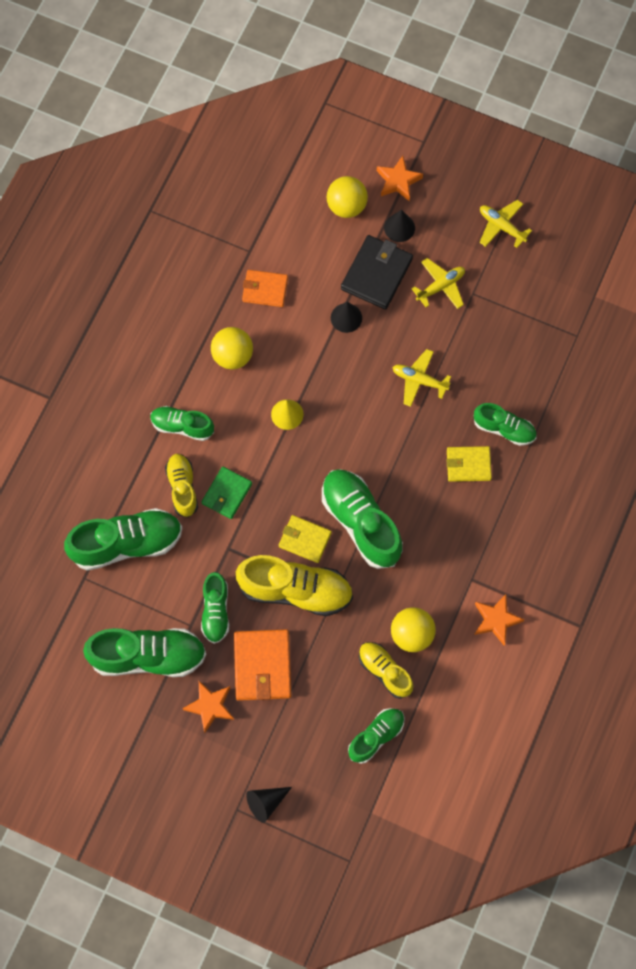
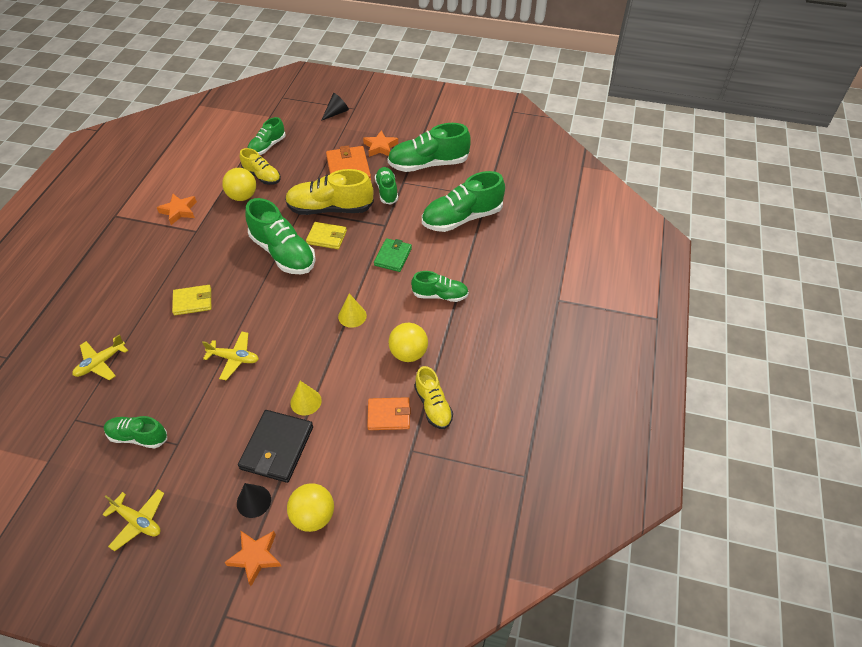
camera: 170 degrees right, 20 degrees down
(182, 487) = (429, 256): yellow shoe -> yellow shoe (433, 406)
(346, 318) = (306, 401): black cone -> yellow cone
(440, 286) = (210, 445): yellow plane -> yellow plane (101, 363)
(504, 429) = (158, 331): green shoe -> green shoe (138, 437)

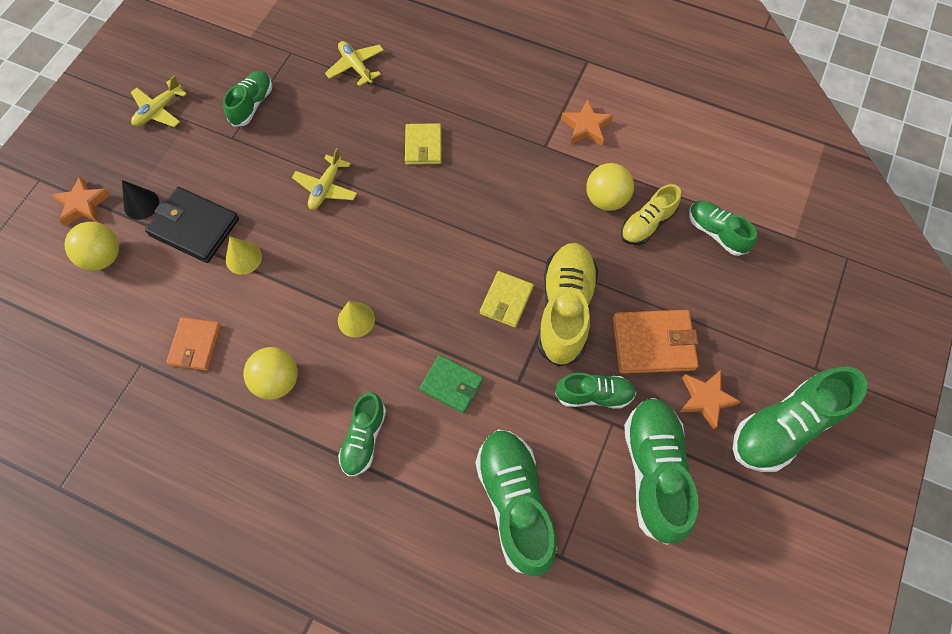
camera: 100 degrees right, 15 degrees up
(283, 253) = (486, 245): green shoe -> green shoe (784, 427)
(336, 113) = (803, 338): black cone -> none
(433, 406) = (191, 398): yellow shoe -> none

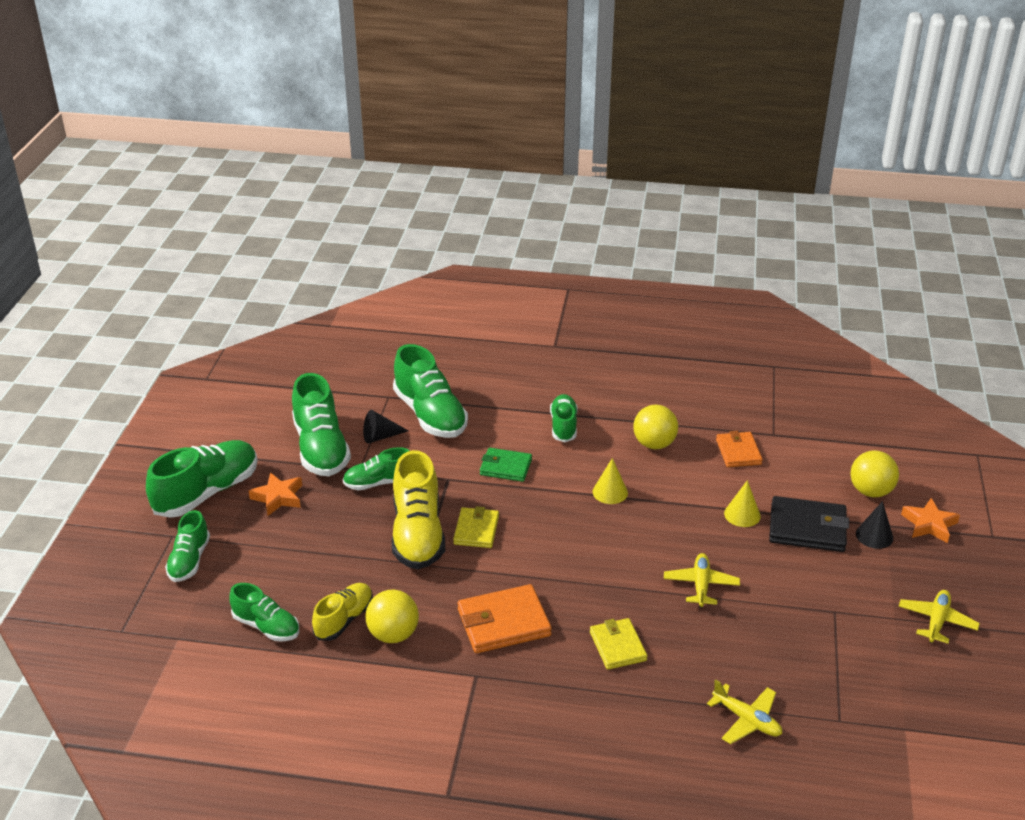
camera: 165 degrees right, 30 degrees down
(252, 105) = (839, 649): green shoe -> green shoe (189, 560)
(581, 476) = (380, 436): none -> black cone
(586, 127) = (431, 707): orange star -> none
(653, 343) = (329, 525): orange wallet -> orange wallet (503, 622)

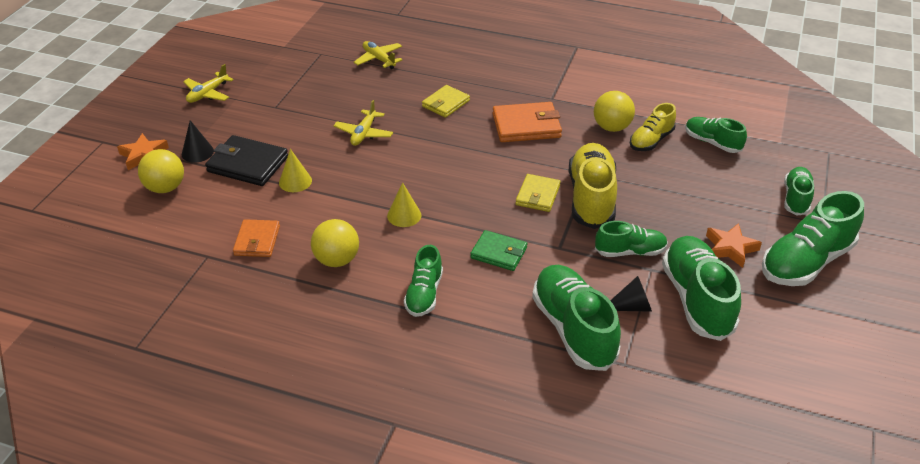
camera: 170 degrees left, 5 degrees up
(618, 646) = (445, 103): yellow wallet -> yellow wallet turned 45 degrees clockwise

